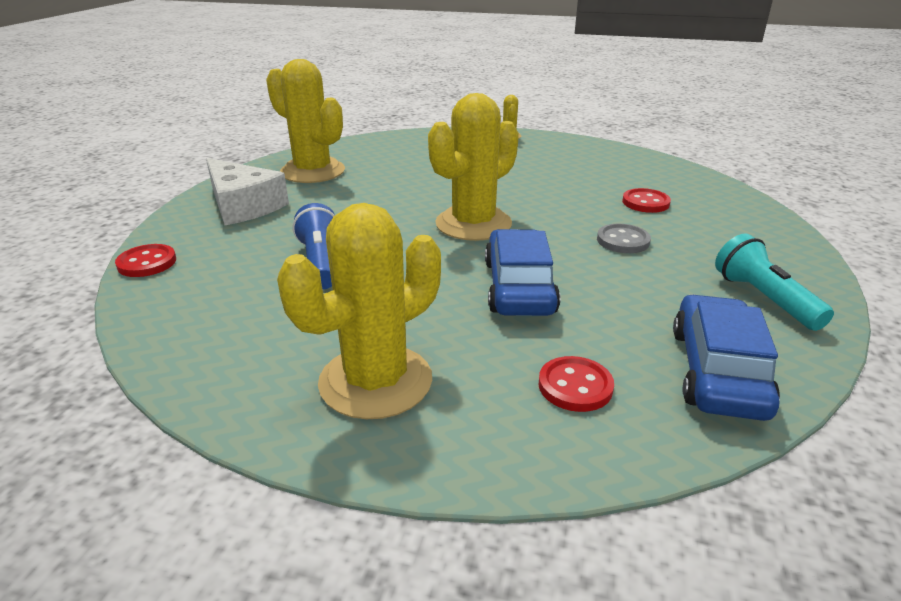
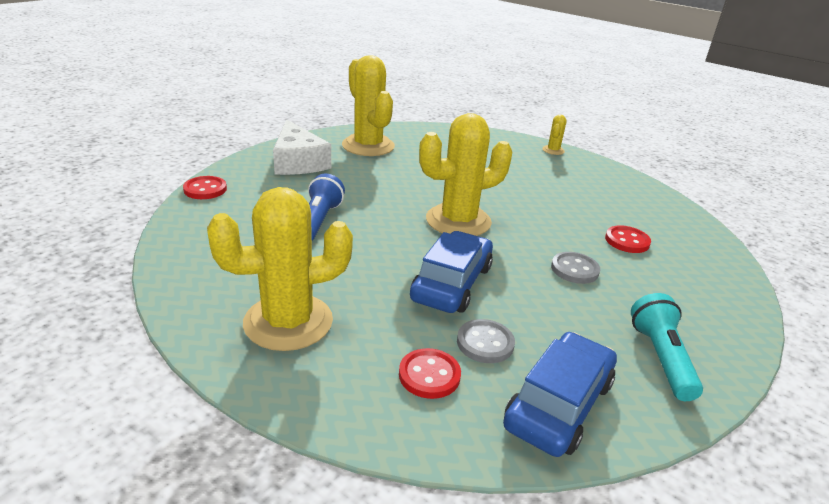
camera: 20 degrees right, 0 degrees up
(601, 336) = (485, 343): none -> grey button

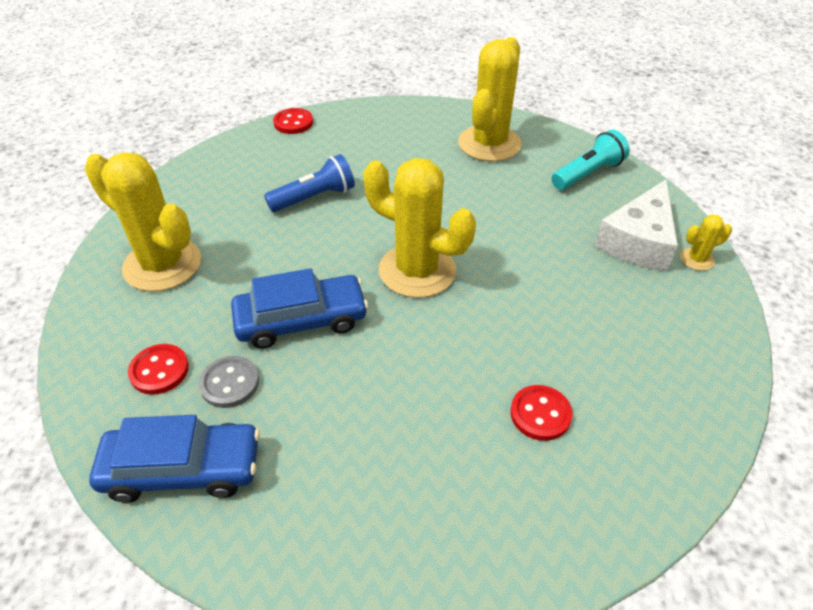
camera: 55 degrees right, 15 degrees up
(298, 162) = (399, 130): white cheese -> white cheese (638, 241)
(574, 269) = (420, 393): grey button -> none
(661, 358) = (318, 525): turquoise flashlight -> turquoise flashlight (587, 173)

